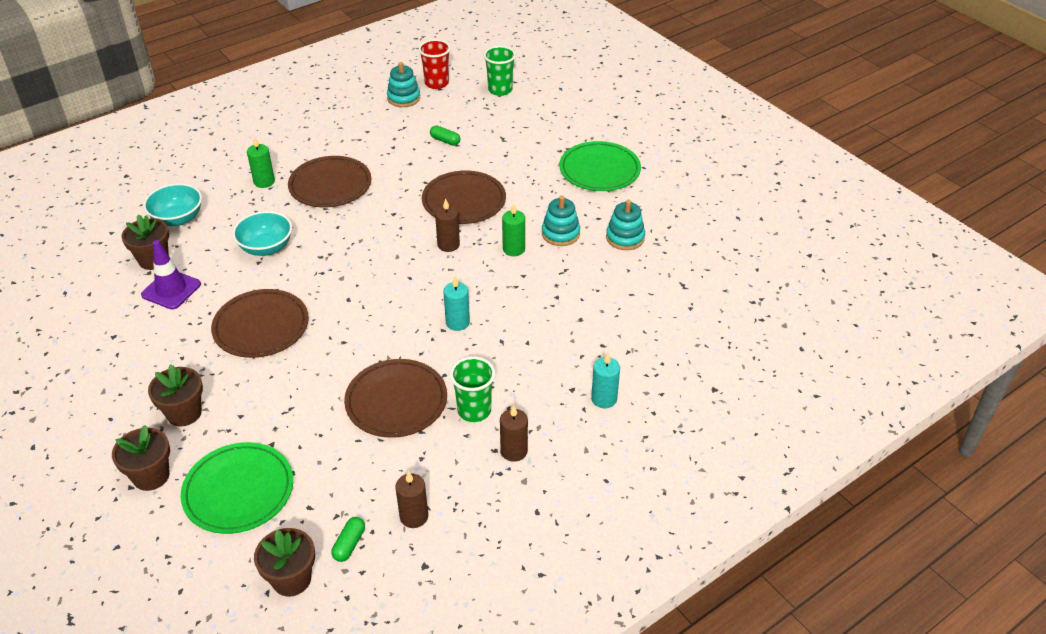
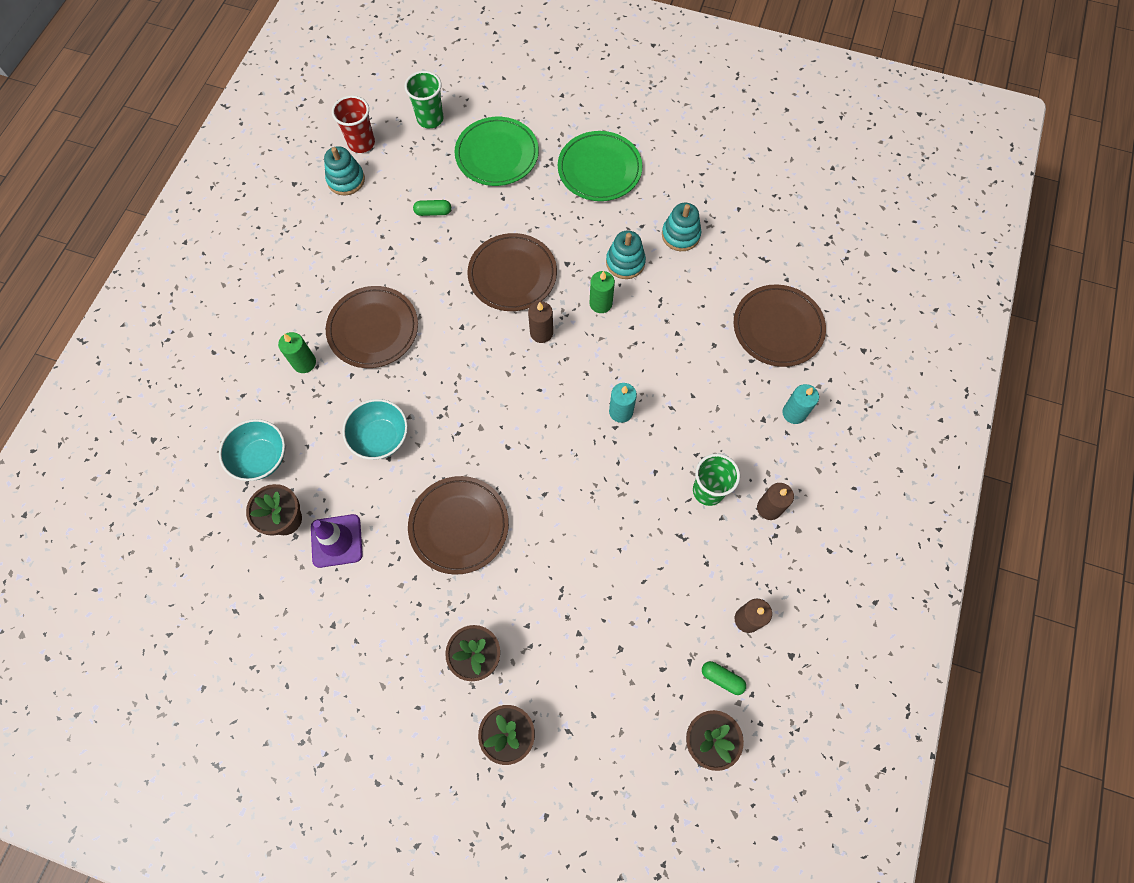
camera: 35 degrees left, 25 degrees up
(238, 491) = (594, 695): green plate -> green plate (497, 154)
(349, 544) = (722, 678): green capsule -> green capsule turned 45 degrees counterclockwise
(396, 401) = (641, 524): brown plate -> brown plate (777, 328)

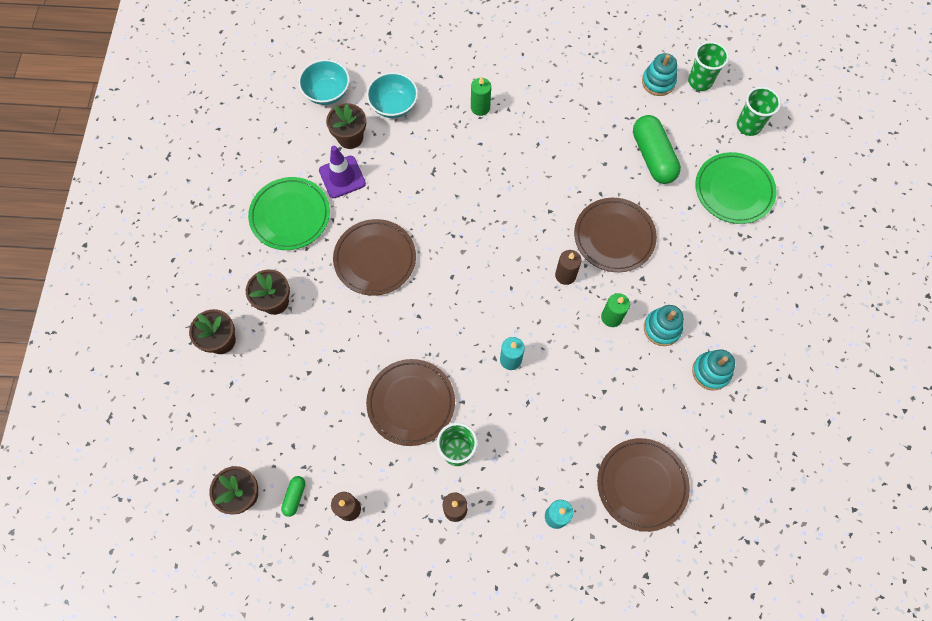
camera: 75 degrees right, 0 degrees up
(361, 143) = (700, 81): red cup -> green cup
(373, 329) = (525, 146): brown plate -> brown plate (411, 403)
(380, 437) = (433, 181): turquoise bowl -> turquoise bowl (327, 93)
(433, 212) = (653, 157): green capsule -> green capsule, size x2.18
(599, 169) = (755, 281): green plate -> green plate (290, 215)

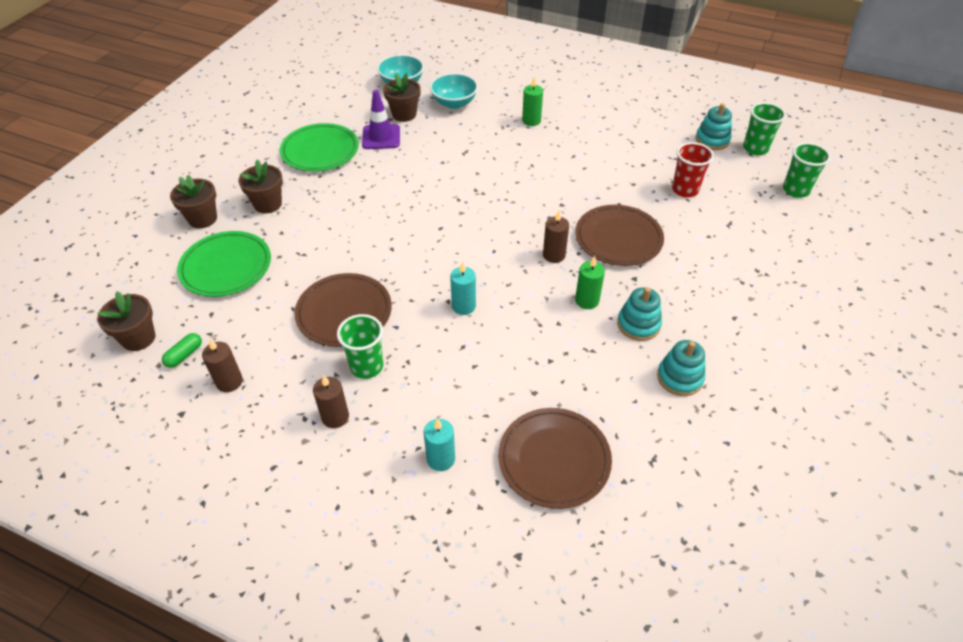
camera: 20 degrees right, 20 degrees down
(375, 259) = (376, 197): brown plate -> none
(653, 157) = (685, 190): green capsule -> red cup
(733, 190) = (762, 234): green plate -> green plate (226, 267)

